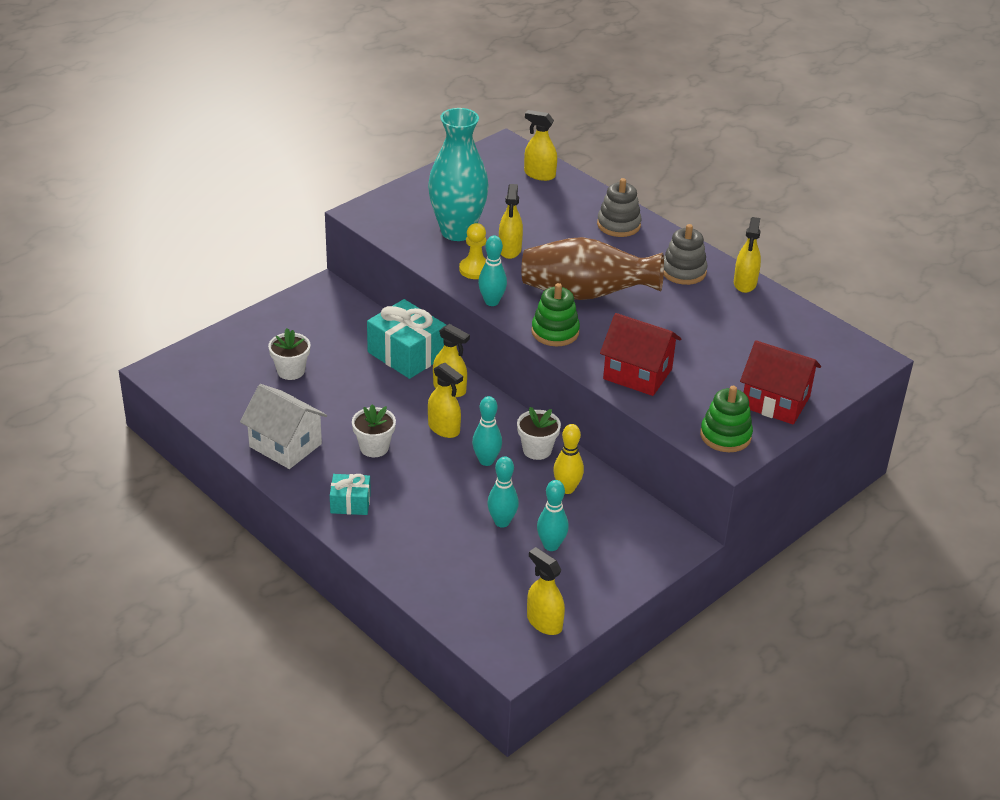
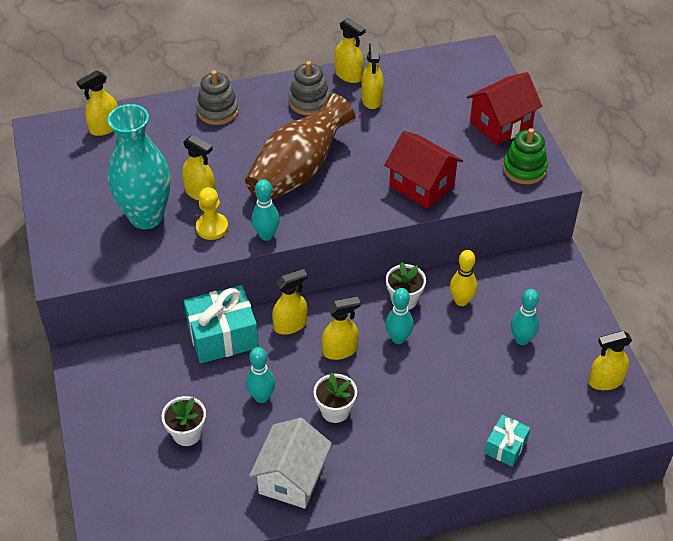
camera: 60 degrees left, 10 degrees up
(285, 445) = (292, 478): white house -> white house turned 45 degrees counterclockwise
(350, 503) = (398, 457): turquoise gift -> turquoise gift (506, 447)
(502, 522) = (478, 359): turquoise bowling pin -> turquoise bowling pin (261, 397)
(555, 332) = (335, 212): green stacking toy -> none
(637, 374) = (421, 186): red house -> red house turned 75 degrees clockwise
(725, 308) = (372, 99): none -> yellow spray bottle

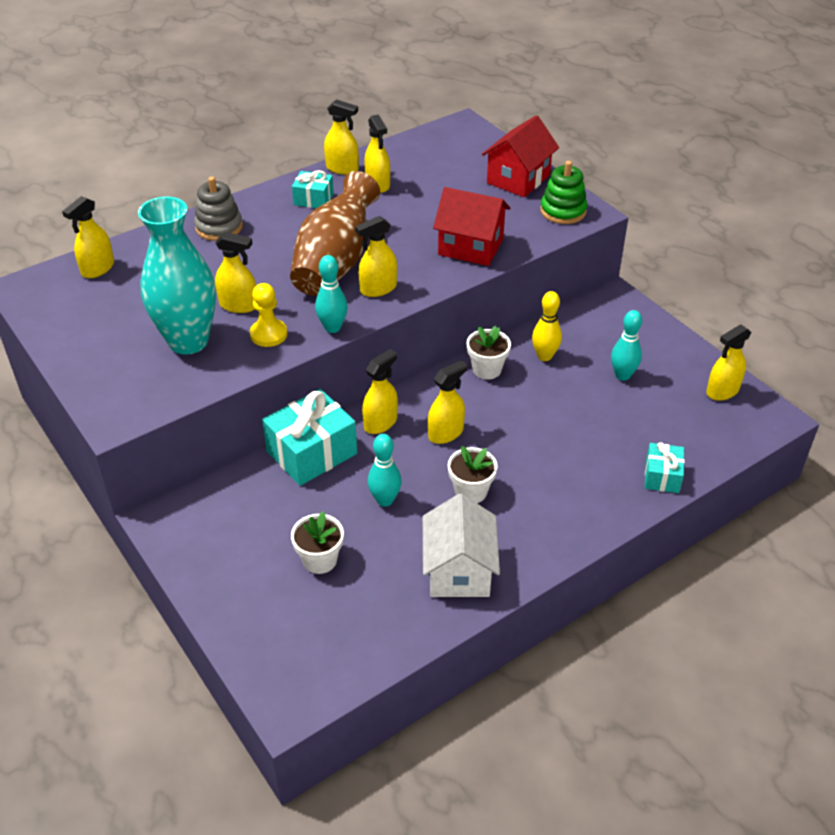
camera: 20 degrees left, 5 degrees down
(309, 102) = (313, 199): grey stacking toy -> turquoise gift
(321, 207) = (378, 289): none -> yellow spray bottle
(398, 338) = (500, 406): turquoise bowling pin -> none

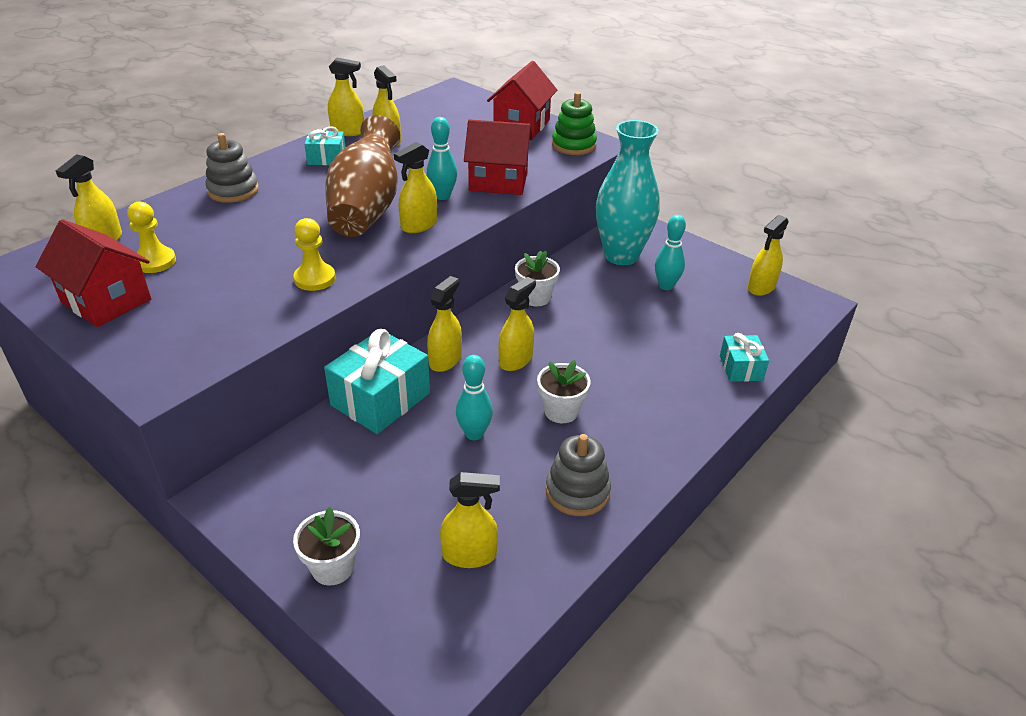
camera: 15 degrees left, 5 degrees down
(90, 331) = (106, 300): none -> red house
(136, 297) = (155, 261): none -> yellow pawn
(188, 341) = (225, 296): turquoise vase -> turquoise vase (621, 256)
(239, 305) = (274, 256): yellow spray bottle -> yellow spray bottle (469, 555)
(320, 560) = (422, 507): white flower pot -> white flower pot (332, 567)
(332, 328) = (383, 264): turquoise bowling pin -> turquoise bowling pin (442, 196)
(459, 570) = (577, 492): white house -> grey stacking toy
(544, 356) = (586, 279): yellow bowling pin -> none

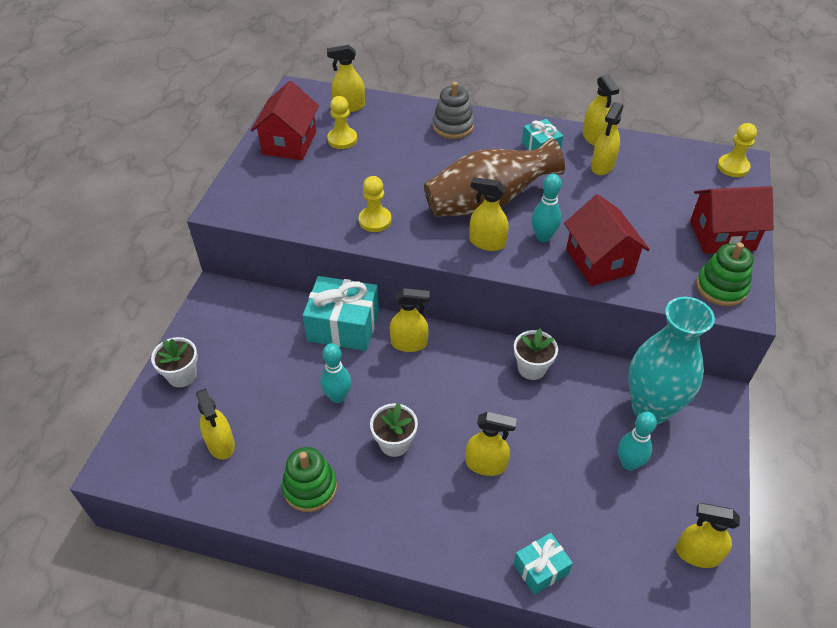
camera: 65 degrees right, 10 degrees up
(454, 94) = (733, 167): none -> yellow pawn
(516, 360) = (438, 388): yellow spray bottle -> yellow spray bottle (486, 464)
(577, 492) = (310, 487): grey stacking toy -> green stacking toy

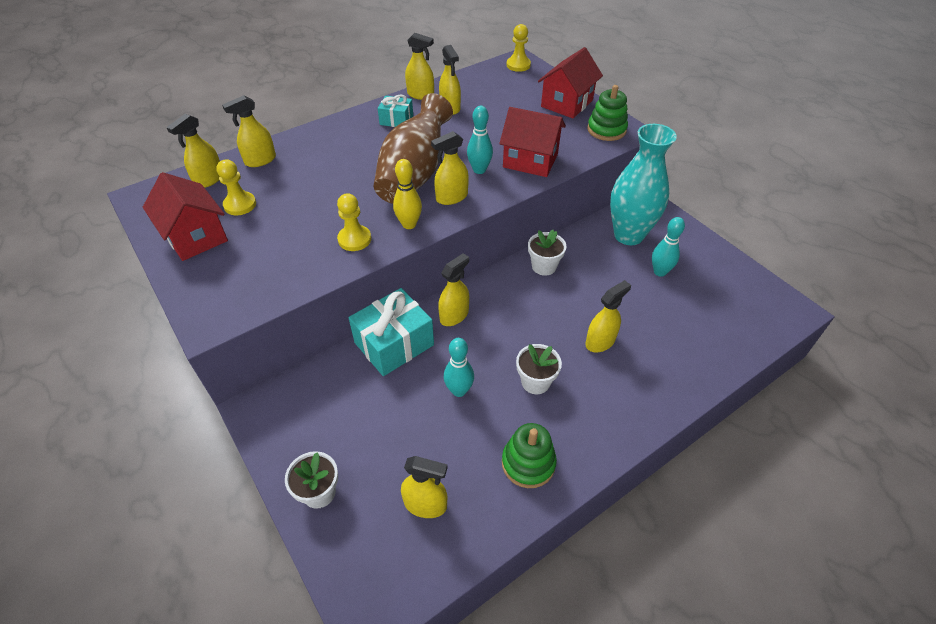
camera: 50 degrees left, 0 degrees up
(425, 239) = (409, 224): none -> yellow bowling pin
(453, 126) = (316, 143): grey stacking toy -> none
(540, 569) = (704, 367): turquoise gift -> none
(697, 554) = (746, 286): yellow spray bottle -> yellow spray bottle (260, 160)

